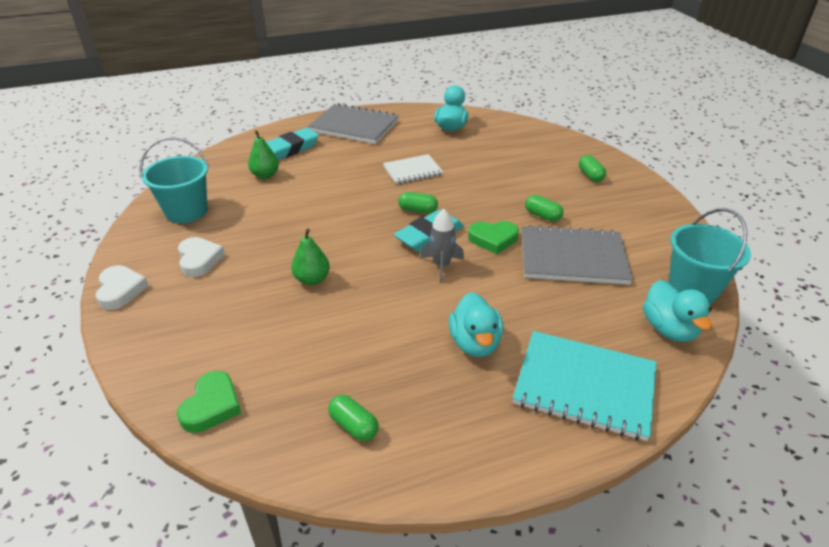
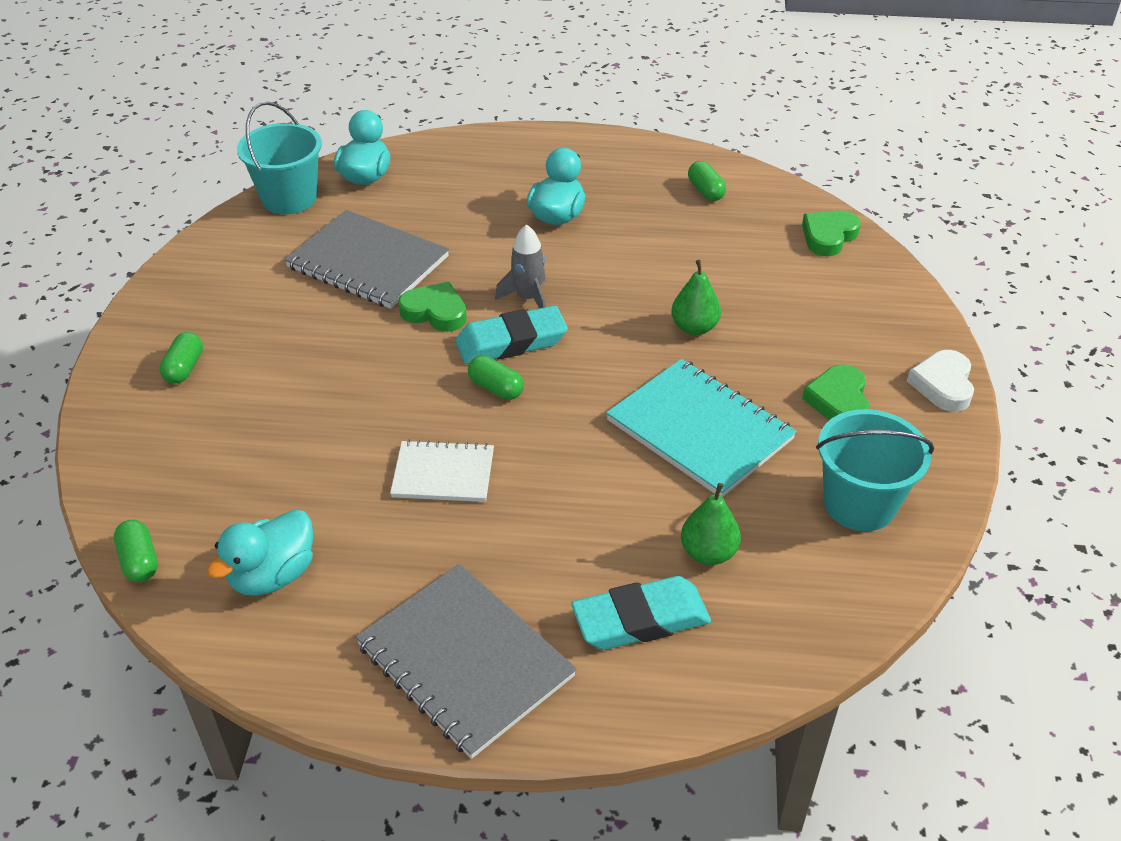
camera: 155 degrees left, 5 degrees up
(199, 260) = (838, 400): white heart -> green heart
(542, 216) = (336, 324): green capsule -> green capsule (139, 561)
(584, 386) = (492, 163): turquoise notebook -> turquoise notebook (699, 430)

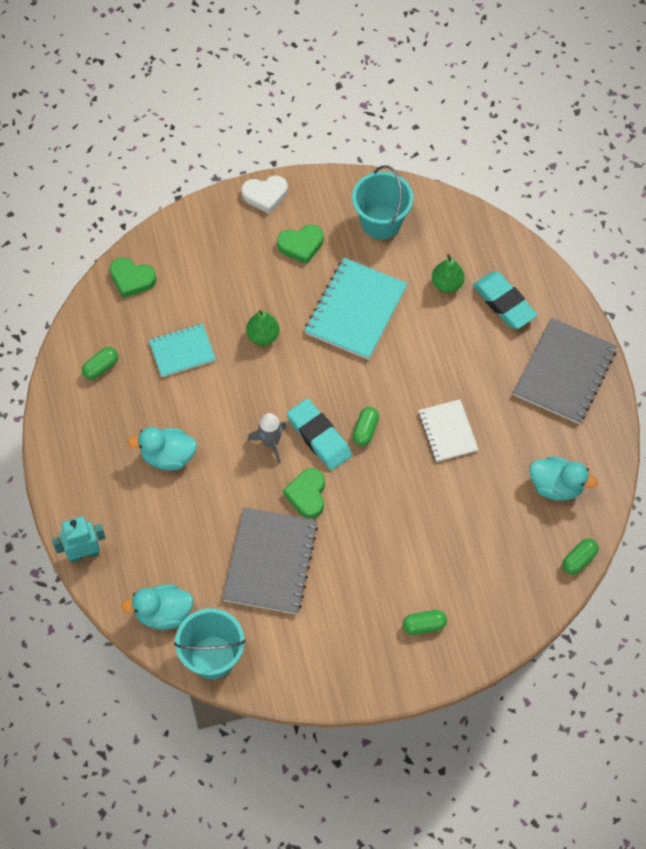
camera: 110 degrees left, 20 degrees up
(473, 141) = (84, 554): none -> turquoise robot
(700, 255) = (182, 351): none -> turquoise notebook

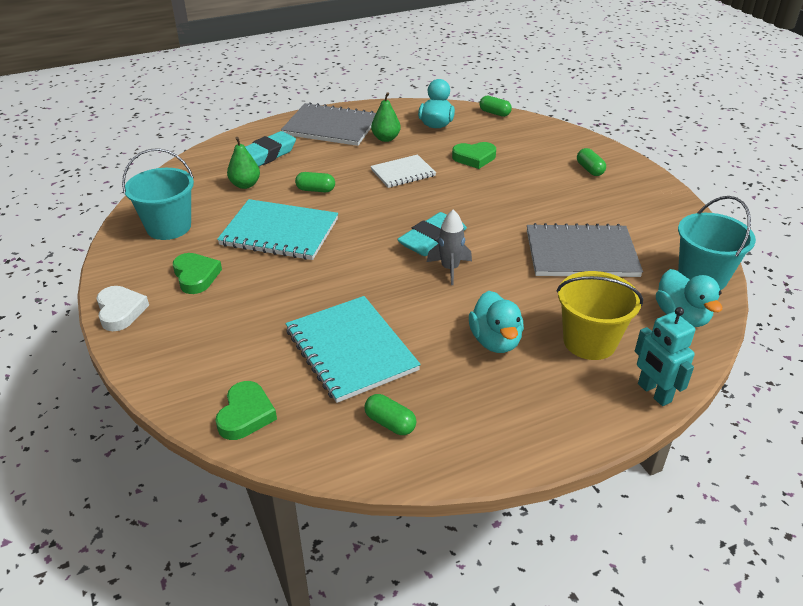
camera: 100 degrees left, 25 degrees down
(150, 527) = (589, 341): none -> yellow bucket
(182, 351) = (351, 350): turquoise notebook -> turquoise notebook, size x1.66
(263, 336) = (319, 289): green pear -> green pear (386, 138)
(307, 495) = (498, 240): green heart -> green heart (474, 158)
(365, 430) = (416, 214): green capsule -> green capsule (315, 190)

